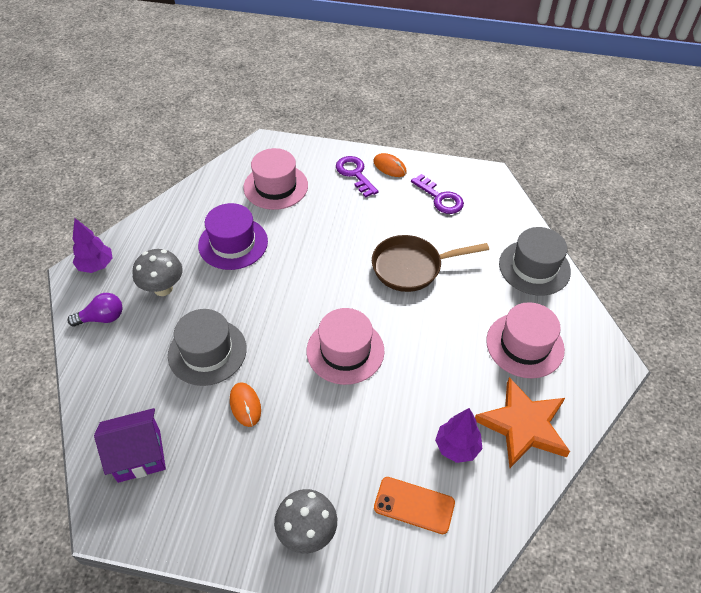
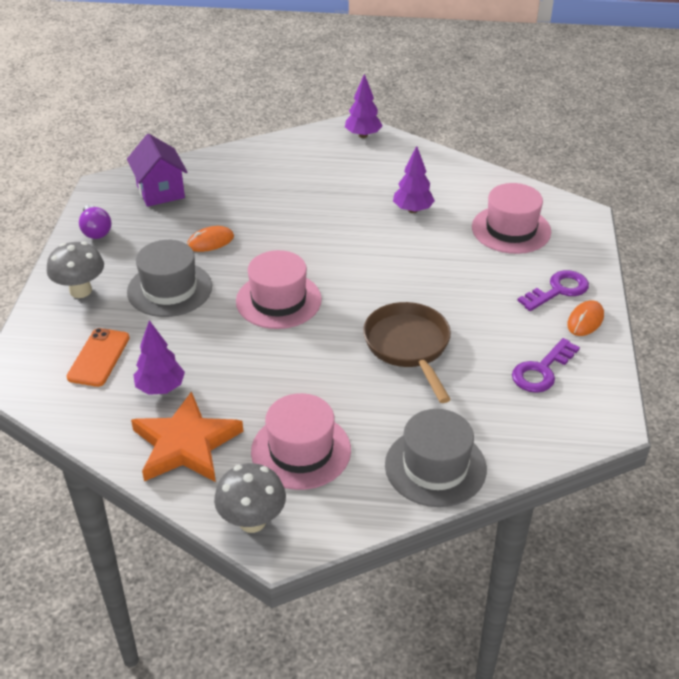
camera: 85 degrees right, 10 degrees down
(102, 318) = (301, 149): purple light bulb -> purple light bulb (96, 231)
(163, 288) = (342, 176): grey mushroom -> grey mushroom (252, 521)
(207, 351) = (269, 212): grey hat -> grey hat (169, 289)
(233, 243) = (413, 210): purple hat -> purple tree

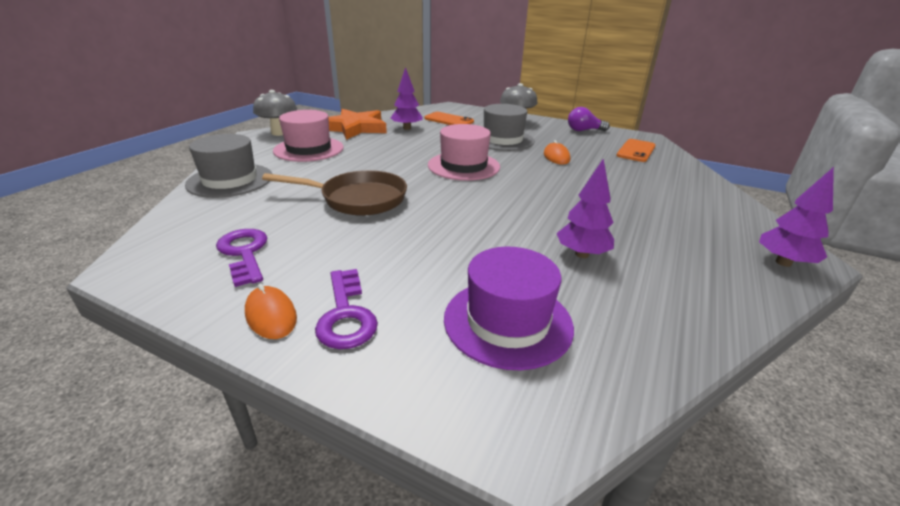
camera: 110 degrees right, 10 degrees down
(160, 191) = (636, 151): purple house -> orange phone
(511, 229) = (507, 322): pink hat -> purple hat

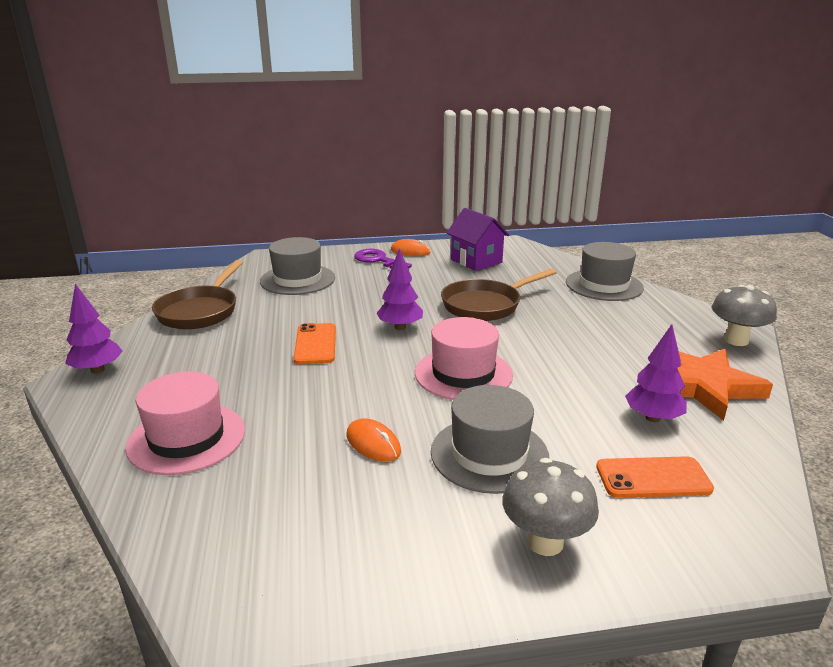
camera: 145 degrees right, 5 degrees down
(244, 253) = (476, 261): purple key -> purple house
(309, 149) = (645, 332): pink hat -> pink hat (186, 438)
(507, 322) = (297, 279): purple hat -> grey hat
(582, 254) = (272, 323): purple tree -> purple tree (400, 327)
(584, 130) = (385, 579): purple light bulb -> none
(636, 151) = (248, 529): orange phone -> orange phone (315, 344)
(677, 310) = (200, 311): none -> brown pan

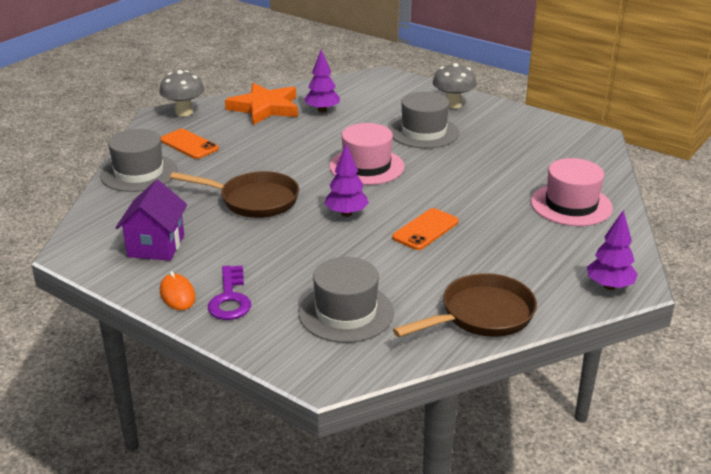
camera: 135 degrees left, 5 degrees up
(373, 443) = (472, 159): orange mouse -> none
(653, 478) = (374, 99): orange phone -> orange phone (189, 144)

